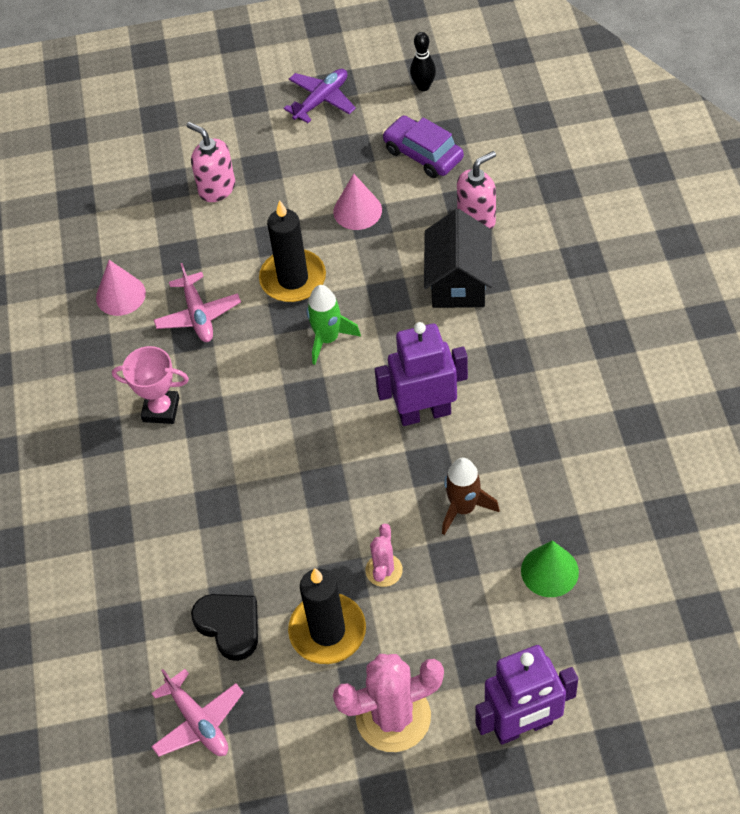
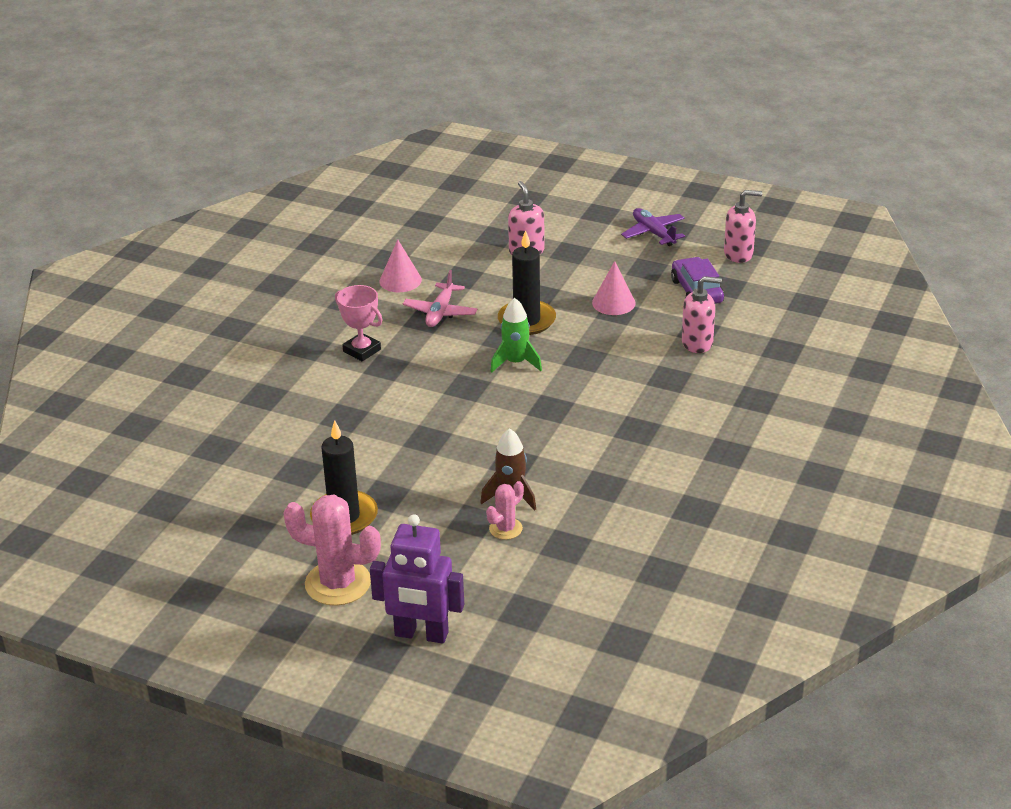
camera: 30 degrees right, 20 degrees down
(198, 722) = (209, 521): pink plane -> none
(229, 626) = (283, 482): black heart -> none
(321, 100) = (653, 233): purple plane -> purple plane turned 105 degrees counterclockwise
(384, 570) = (418, 503): pink cactus -> pink cactus (505, 529)
(423, 86) = (738, 254): black bowling pin -> pink soap dispenser
(424, 413) = (540, 432): purple robot -> none
(458, 282) = (645, 372): black house -> none
(549, 571) = (535, 560): green cone -> none

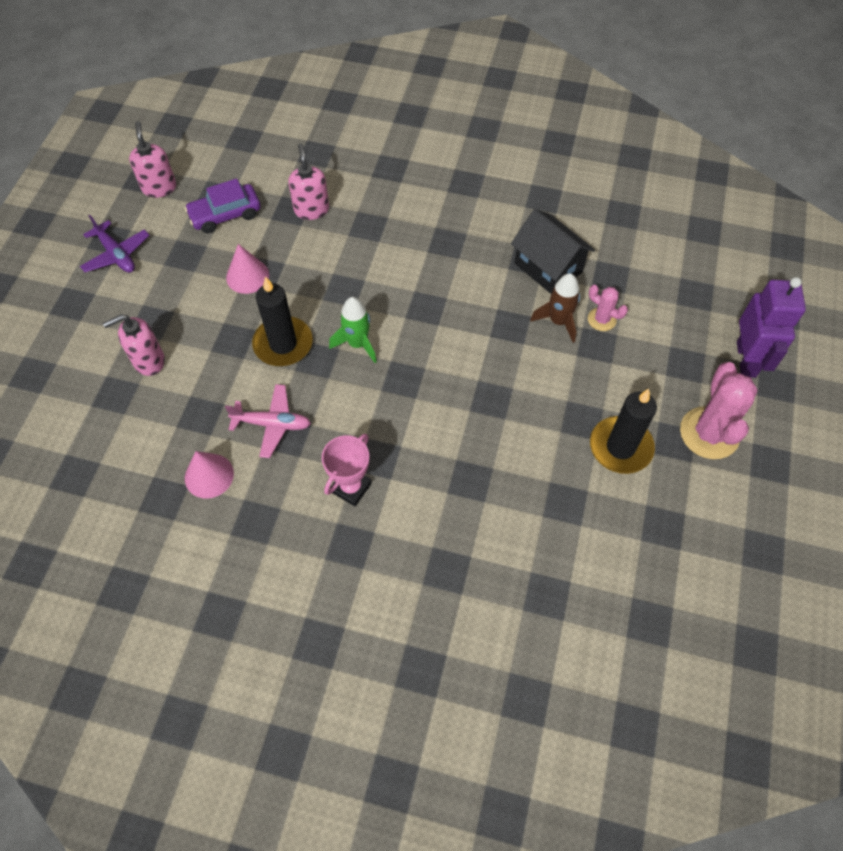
camera: 100 degrees left, 25 degrees up
(587, 499) = (548, 267): none -> black house
(653, 233) = (116, 254): purple plane -> purple plane turned 90 degrees counterclockwise

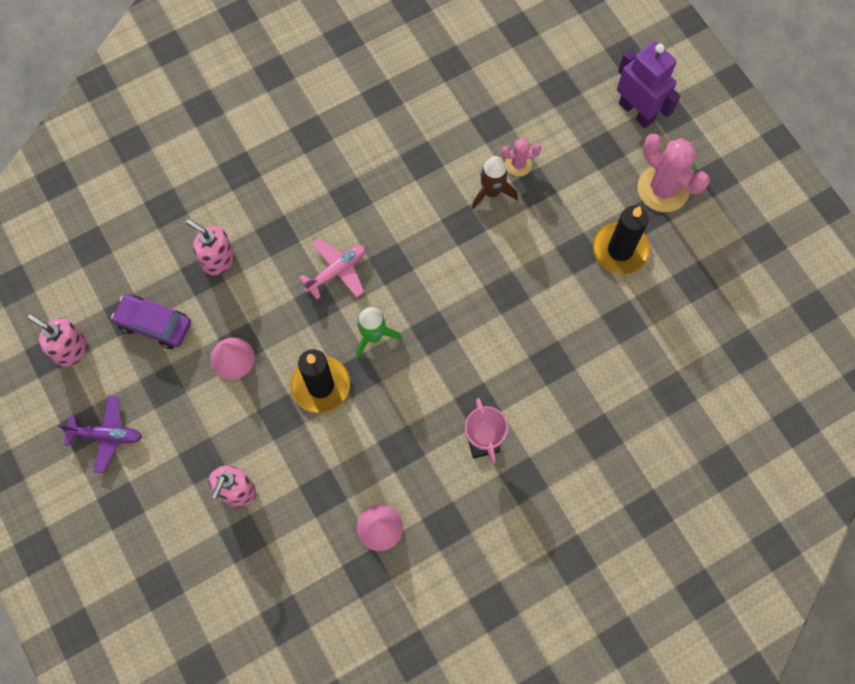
camera: 45 degrees left, 10 degrees up
(225, 215) = (154, 324): purple car -> purple car turned 90 degrees clockwise
(272, 424) = (381, 450): pink plane -> pink plane (337, 271)
(548, 267) = (442, 154): black house -> none

